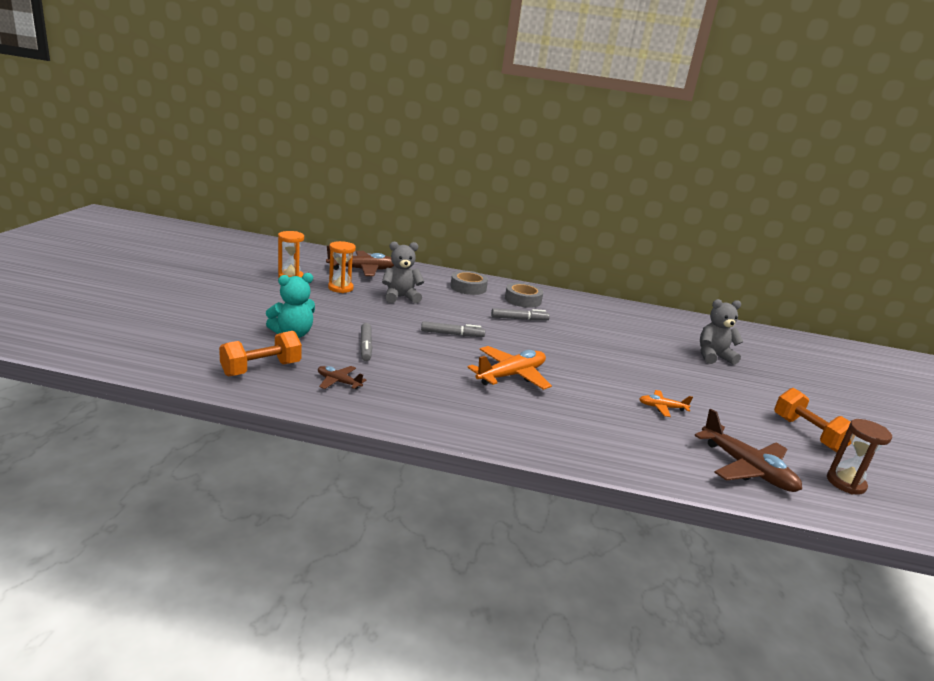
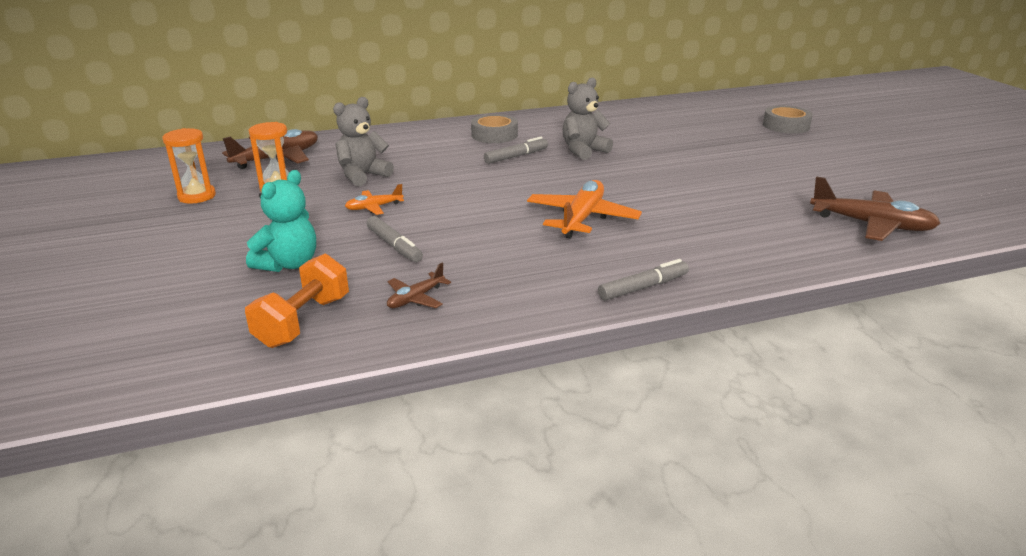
camera: 25 degrees left, 5 degrees up
(338, 382) = (415, 298): brown plane -> brown plane turned 45 degrees counterclockwise
(452, 334) = (470, 197): grey marker -> grey marker (643, 287)
(468, 287) = (423, 140): grey tape -> grey tape (786, 125)
(662, 407) = (745, 197): orange plane -> orange plane (374, 207)
(713, 356) = (725, 132): grey teddy bear -> grey teddy bear (583, 151)
(808, 434) = (873, 175): orange dumbbell -> none
(845, 483) = (946, 206): brown hourglass -> none

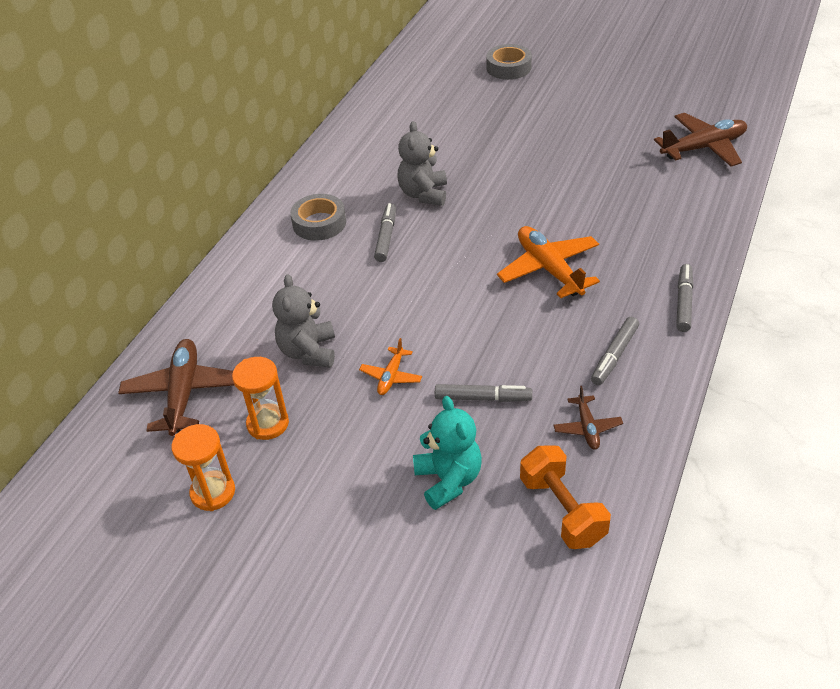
camera: 45 degrees left, 15 degrees up
(521, 280) = (614, 356): none -> grey marker

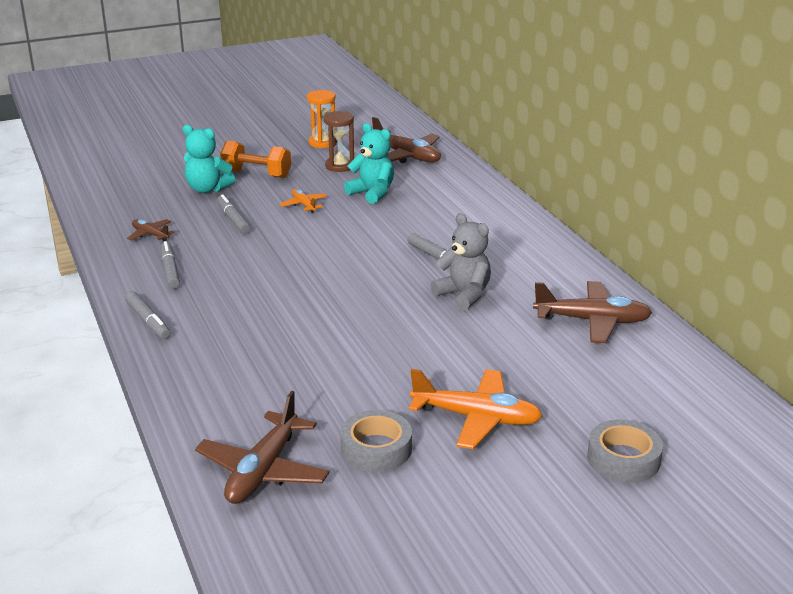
camera: 130 degrees right, 15 degrees down
(268, 424) = (340, 166): orange hourglass -> brown hourglass
(308, 352) = (372, 193): grey teddy bear -> turquoise teddy bear
(319, 223) = (500, 243): grey tape -> grey tape (376, 449)
(384, 134) = (592, 321): none -> brown plane
(483, 398) = (233, 220): grey marker -> grey marker turned 105 degrees clockwise
(549, 269) = (282, 294): orange plane -> orange plane (476, 418)
(562, 510) = (129, 204): orange dumbbell -> orange dumbbell (256, 174)

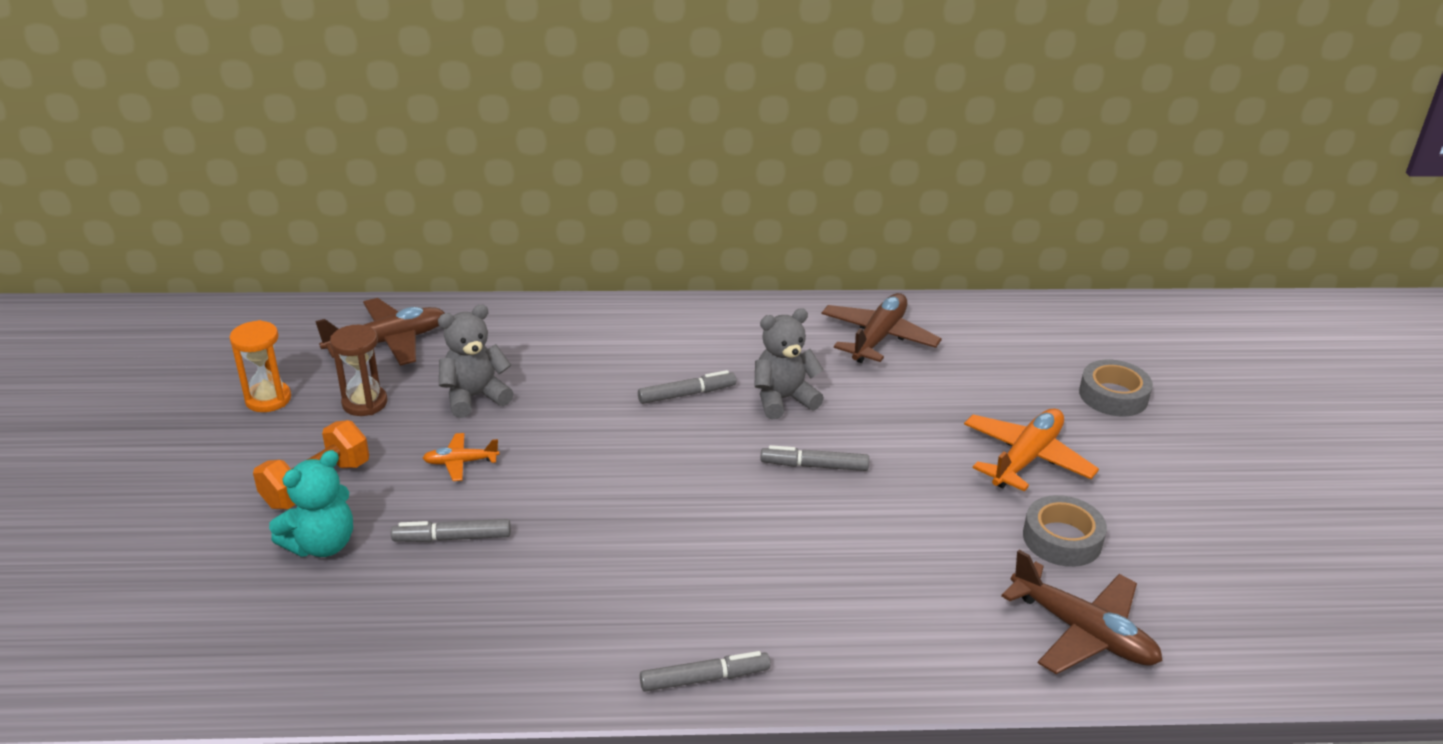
camera: 70 degrees left, 5 degrees up
(150, 235) = (434, 635): brown plane -> none
(170, 271) = (568, 632): grey marker -> grey marker (814, 466)
(372, 193) = (475, 397): turquoise teddy bear -> grey teddy bear

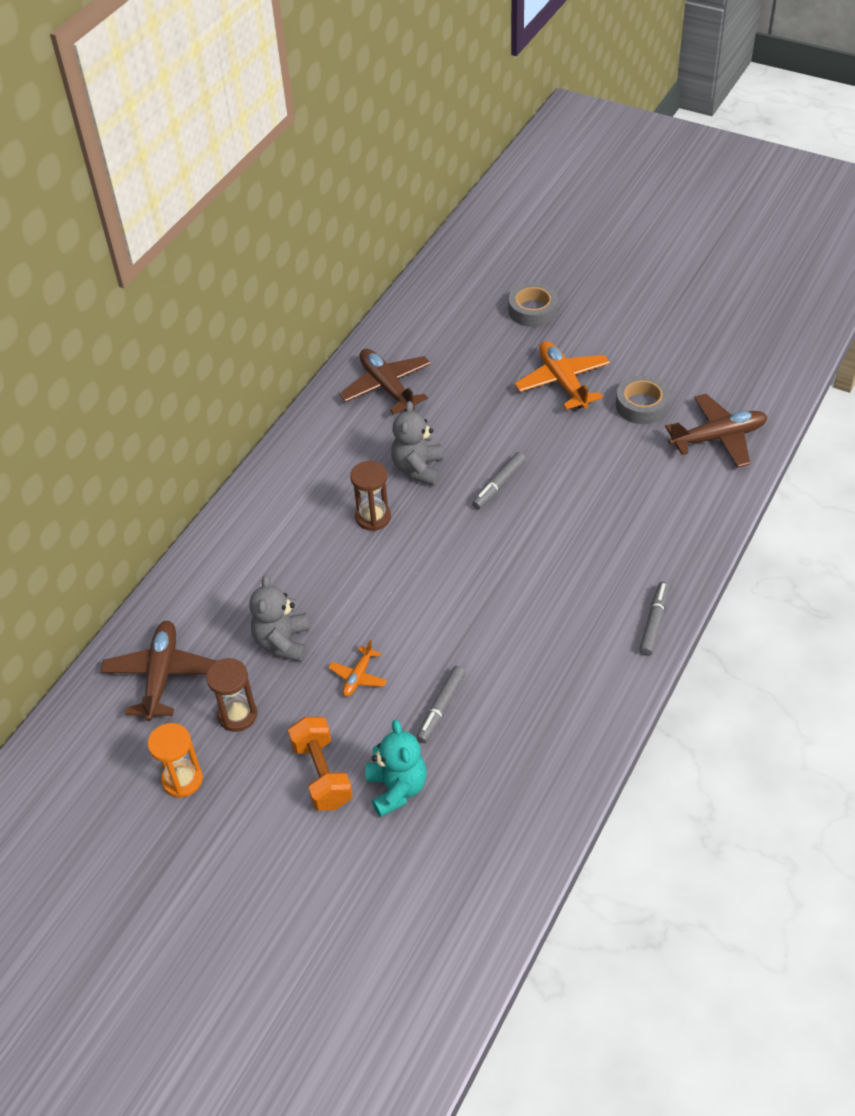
camera: 55 degrees left, 15 degrees up
(687, 394) = (373, 517): grey marker -> brown hourglass

